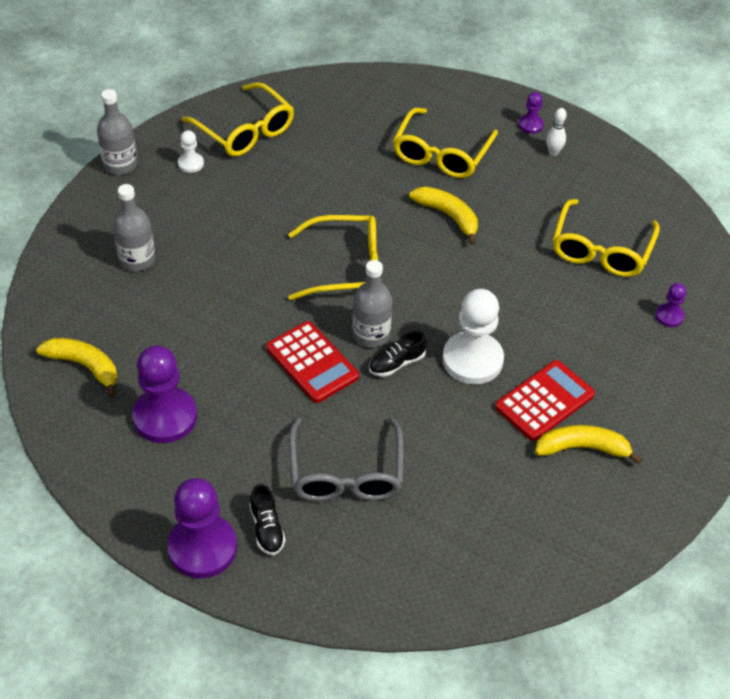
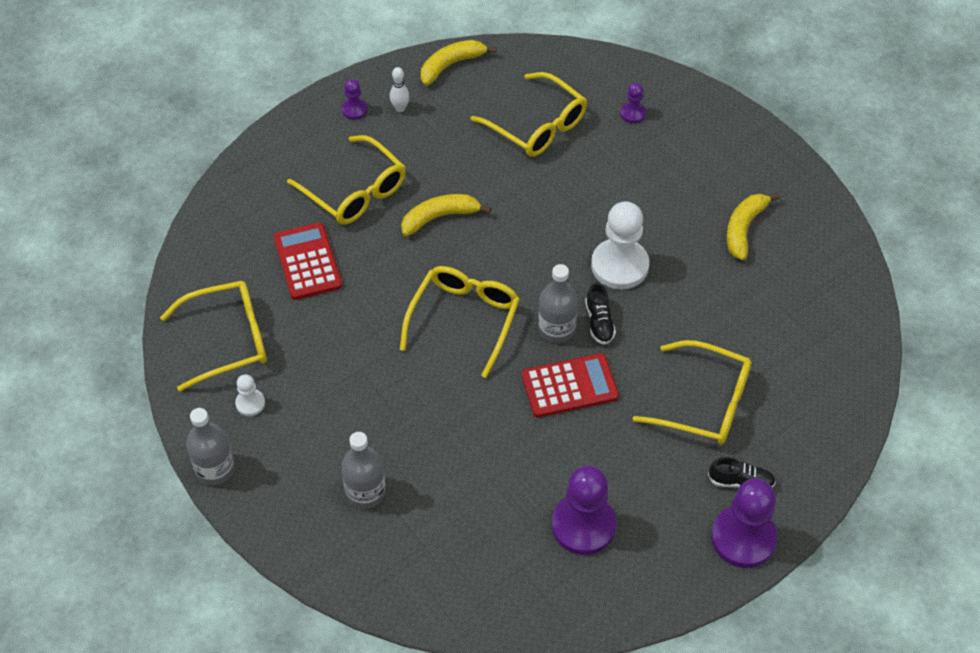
camera: 65 degrees left, 5 degrees up
(84, 366) = (489, 578): yellow banana -> yellow banana (451, 65)
(346, 472) = (703, 402): grey glasses -> yellow glasses
(544, 401) = (685, 234): red calculator -> red calculator (307, 262)

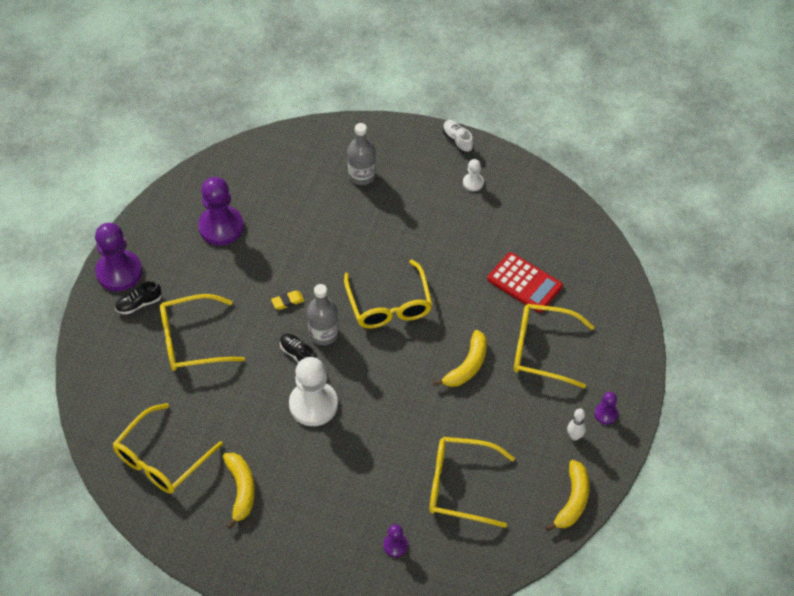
camera: 145 degrees right, 0 degrees up
(215, 469) = (457, 140): grey bottle -> white shoe
(227, 340) = (523, 208): yellow glasses -> yellow glasses (162, 458)
(569, 386) = (288, 301): red calculator -> yellow eraser

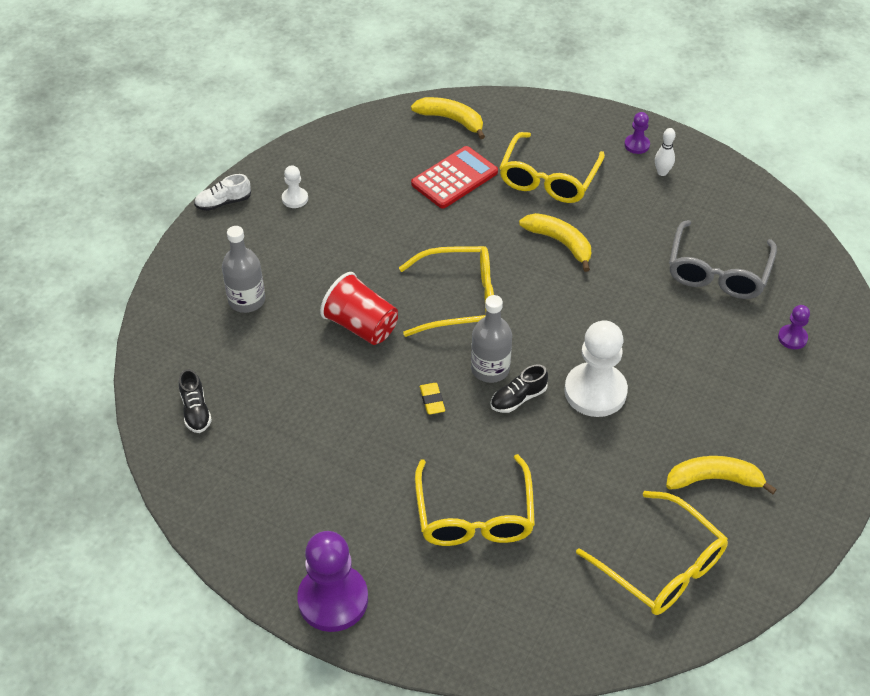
camera: 80 degrees left, 5 degrees down
(139, 304) = (397, 576): black shoe -> black shoe (196, 411)
(221, 227) = (286, 463): purple pawn -> none
(351, 247) = (361, 326): none -> red cup
(461, 486) = (718, 271): yellow glasses -> grey glasses
(572, 501) = (740, 187): yellow banana -> yellow banana (451, 120)

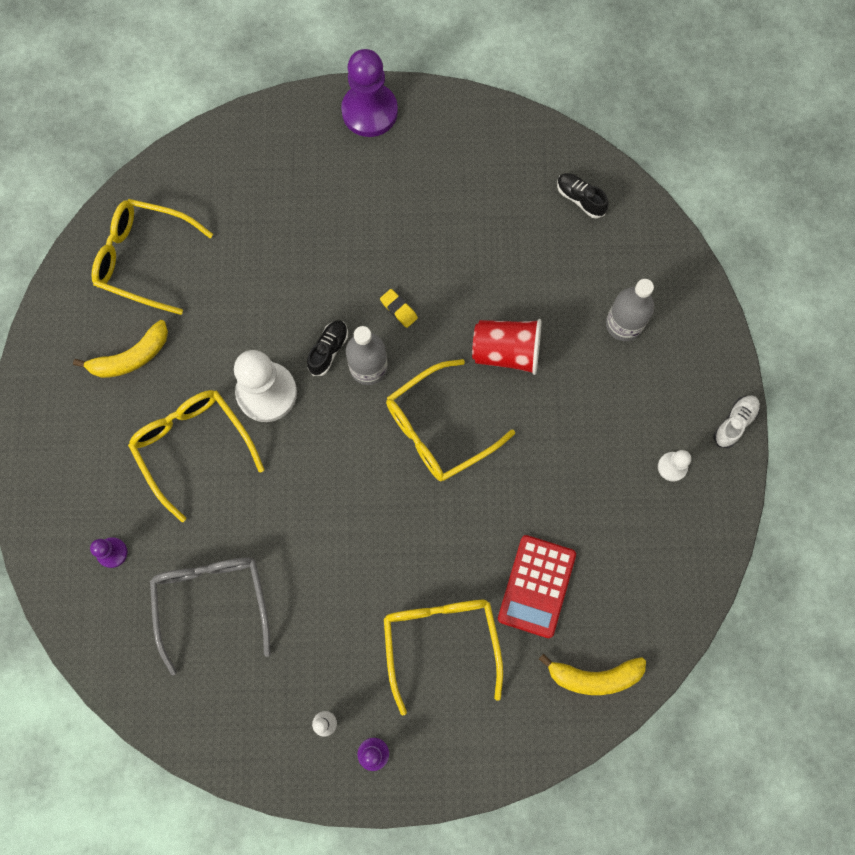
camera: 150 degrees right, 25 degrees up
(474, 514) = (306, 227): yellow glasses -> yellow glasses (193, 448)
(560, 243) = (383, 554): yellow banana -> none

